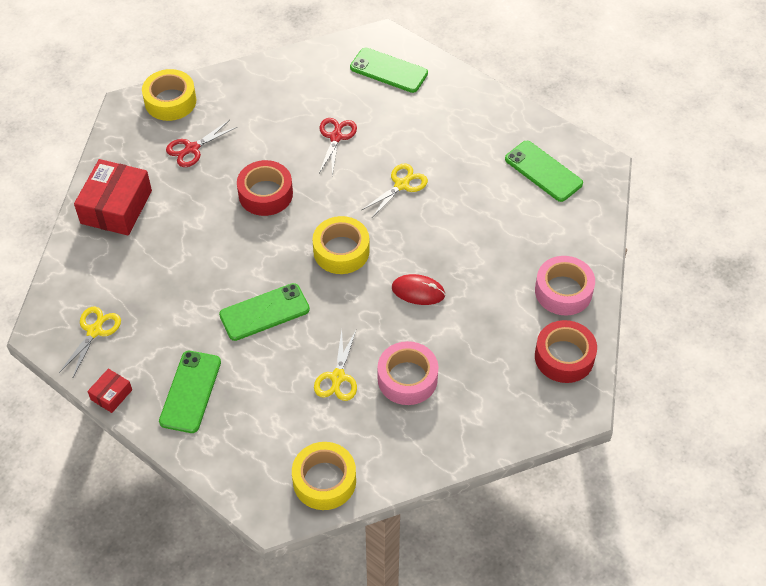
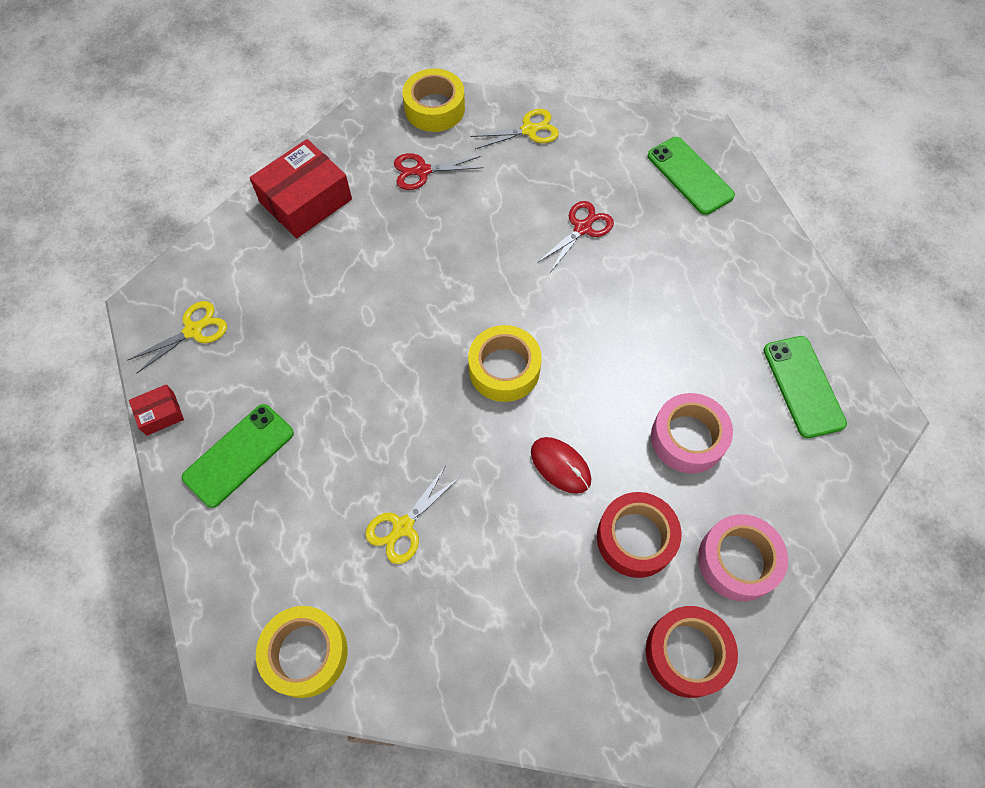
camera: 30 degrees right, 10 degrees up
(264, 312) = (375, 401): green phone -> none
(265, 194) = (465, 259): red tape -> red tape (635, 538)
(401, 185) = (621, 321): yellow scissors -> yellow scissors (529, 130)
(407, 378) = (480, 573): pink tape -> pink tape (688, 438)

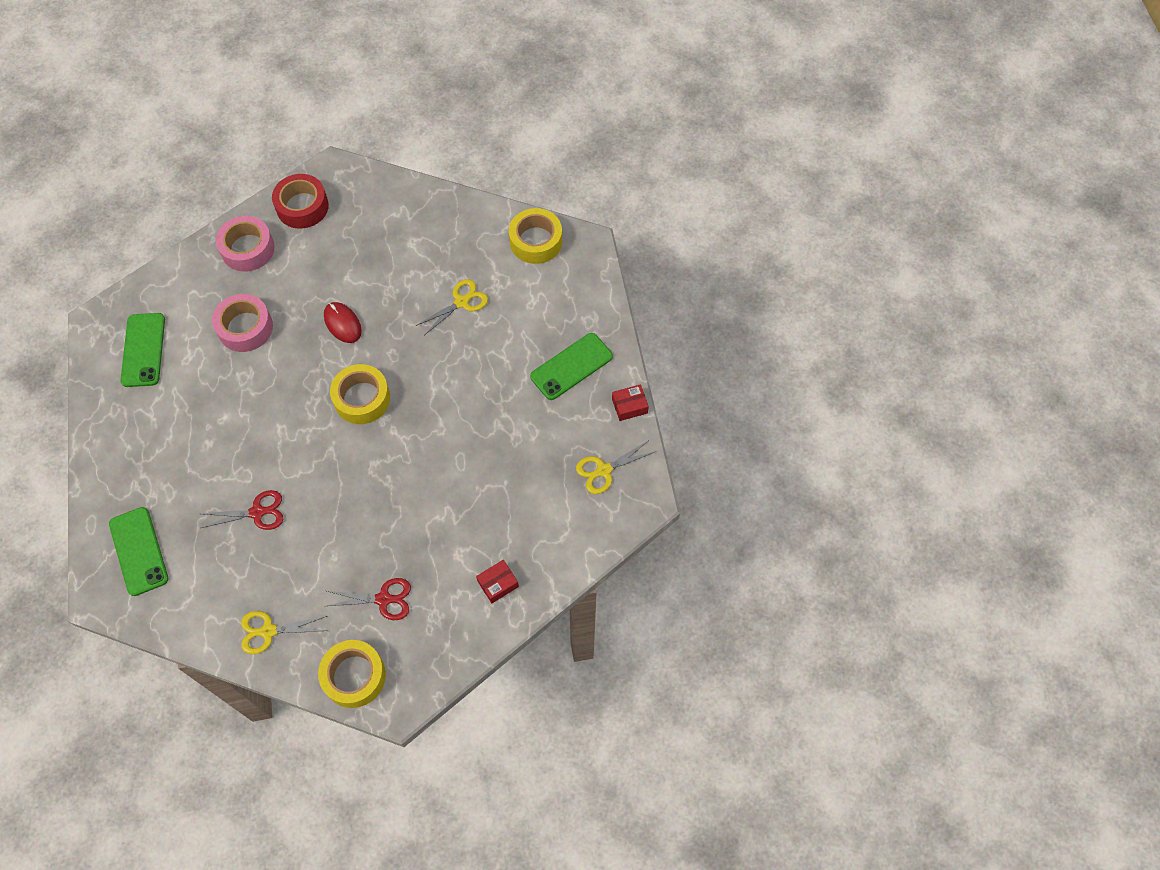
camera: 170 degrees left, 0 degrees up
(306, 201) = (498, 584): red box -> red box, size x0.48
(582, 228) = (257, 512): red scissors -> red scissors turned 150 degrees counterclockwise
(635, 538) = (308, 271): red tape -> none

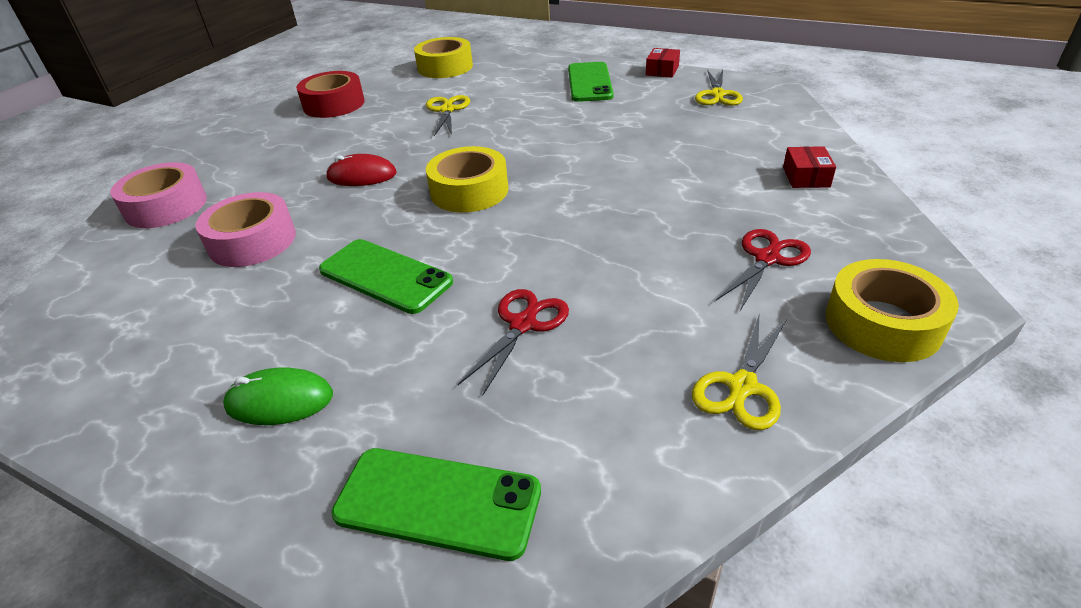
camera: 50 degrees left, 25 degrees down
(143, 350) = (123, 344): green phone -> green phone (385, 276)
(151, 449) = (280, 400): none -> green mouse
(302, 207) = (193, 158): red tape -> red tape (334, 104)

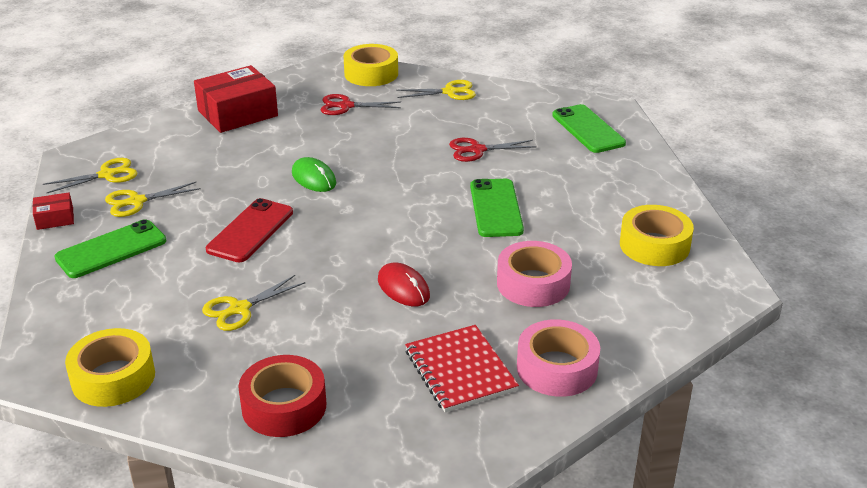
camera: 130 degrees left, 5 degrees down
(244, 167) = (460, 370): none -> red notebook
(280, 400) = (607, 188): green mouse -> green mouse (313, 178)
(469, 191) = (373, 224): yellow tape -> yellow tape (654, 245)
(542, 133) = (250, 231): none -> red phone
(653, 99) = (137, 201): none -> yellow scissors
(806, 177) = (237, 113): red box -> red box, size x2.08

